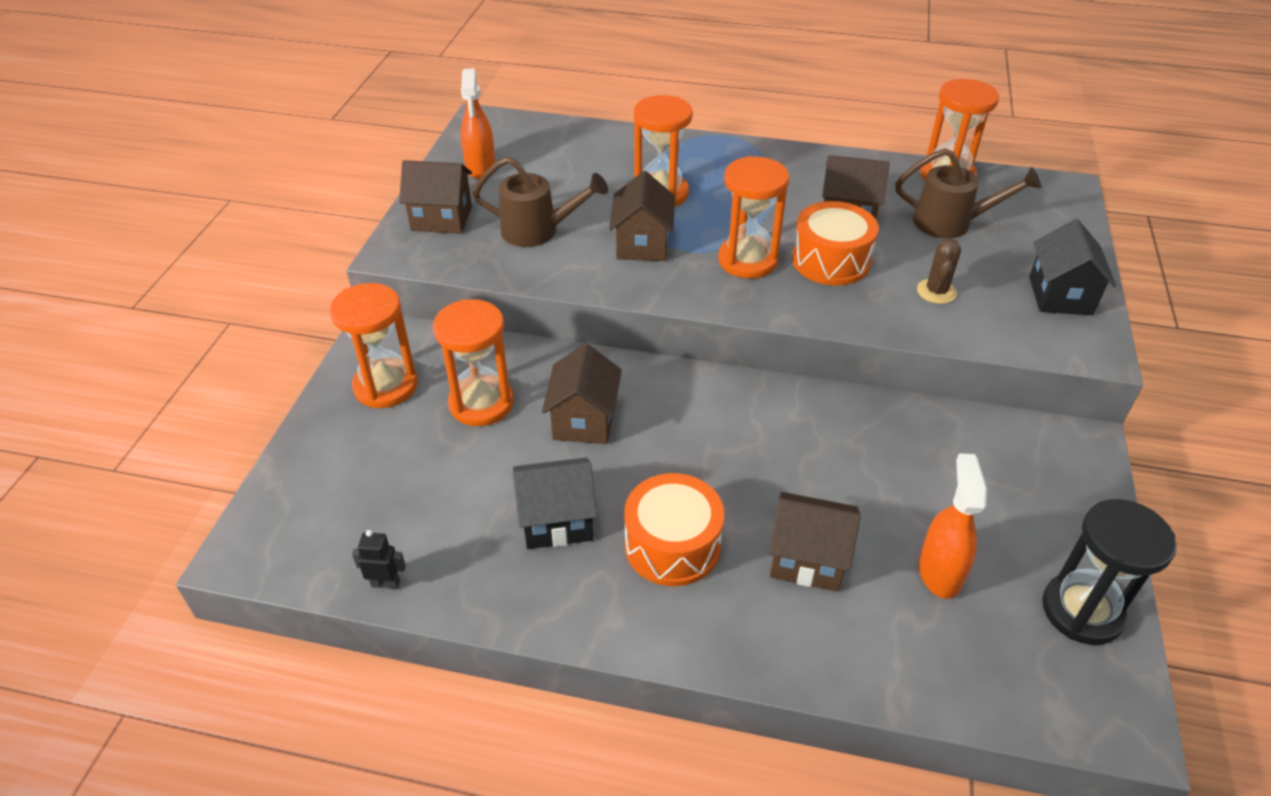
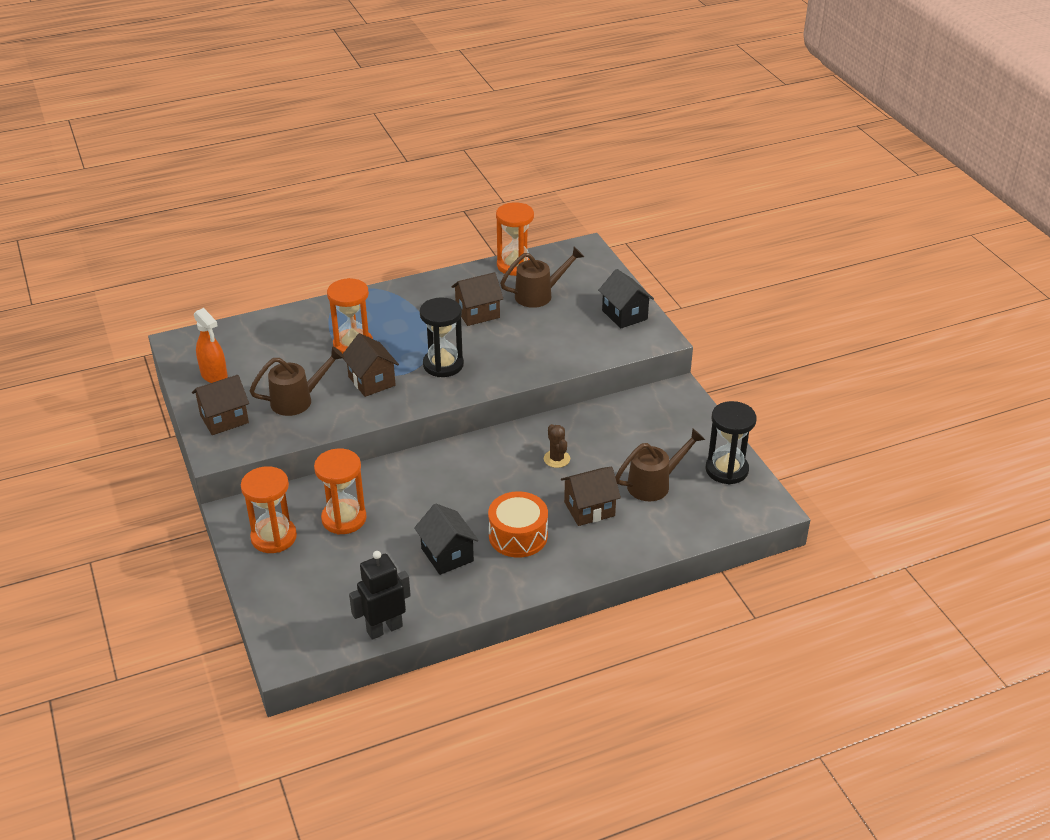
camera: 35 degrees left, 5 degrees down
(386, 583) = (384, 628): black robot -> black robot, size x1.99
(556, 521) = (447, 555): black house -> black house turned 75 degrees counterclockwise
(584, 420) = (413, 499): brown house -> none
(748, 260) = (443, 365): orange hourglass -> black hourglass
(831, 260) = (490, 345): orange drum -> none
(936, 291) = (560, 339): brown cactus -> brown cactus (556, 459)
(939, 572) = (654, 484): orange spray bottle -> brown watering can

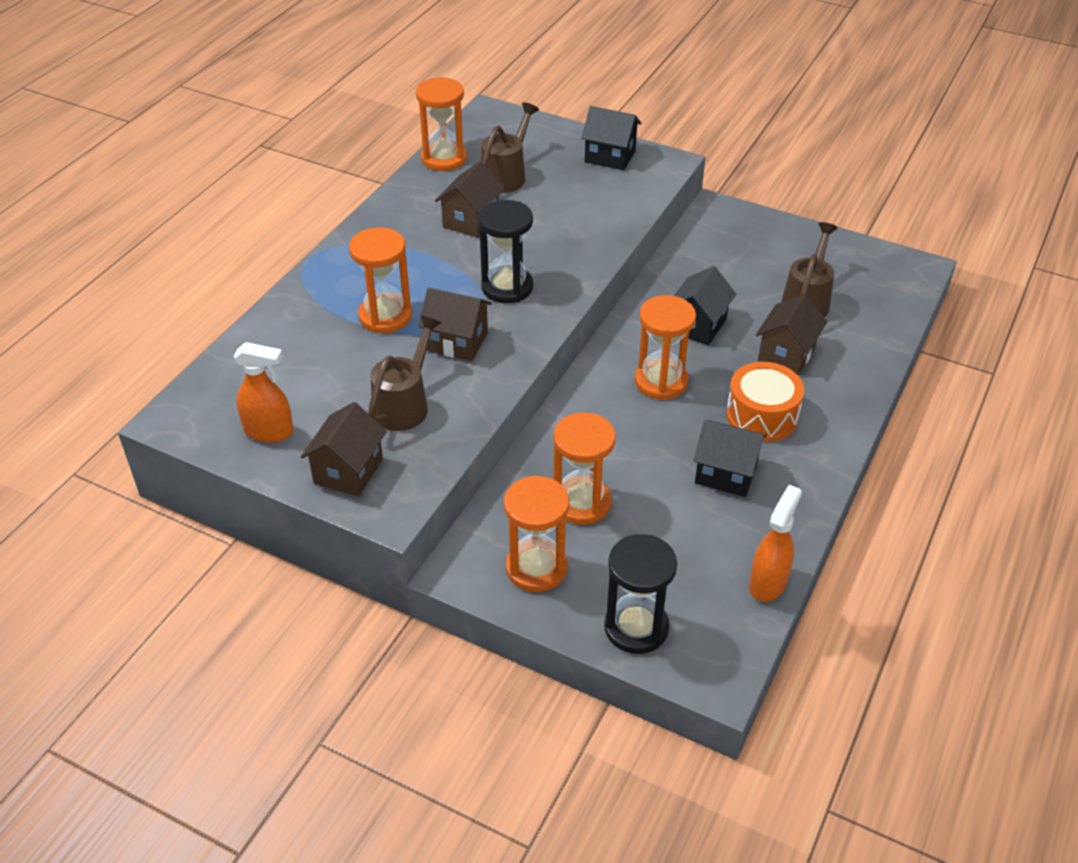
camera: 40 degrees left, 5 degrees up
(384, 628) = (768, 583): black robot -> orange spray bottle
(485, 479) = (661, 381): none -> orange hourglass
(556, 459) = (698, 325): brown cactus -> black house
(726, 470) = (844, 255): black hourglass -> black hourglass (636, 627)

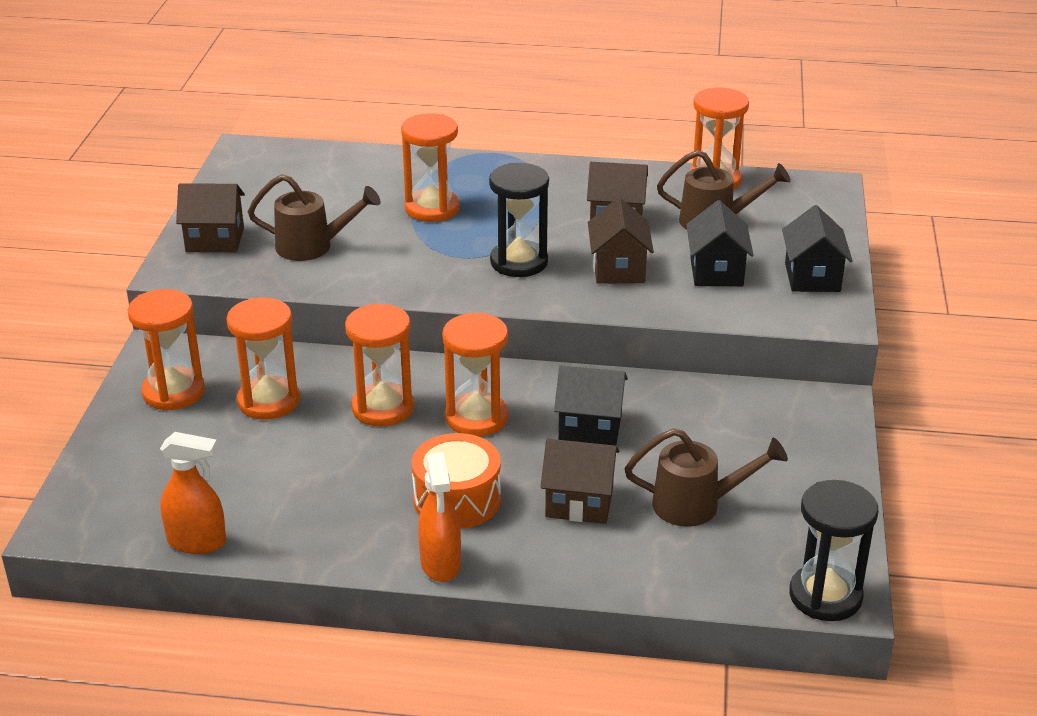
camera: 70 degrees right, 10 degrees down
(269, 431) = (248, 193): orange spray bottle -> orange spray bottle (440, 563)
(457, 342) = (416, 253): brown house -> brown house (618, 269)
(624, 432) = (383, 408): none -> orange hourglass
(636, 627) = (114, 465): black hourglass -> black hourglass (825, 596)
(726, 474) = (349, 487): black house -> black house (716, 272)

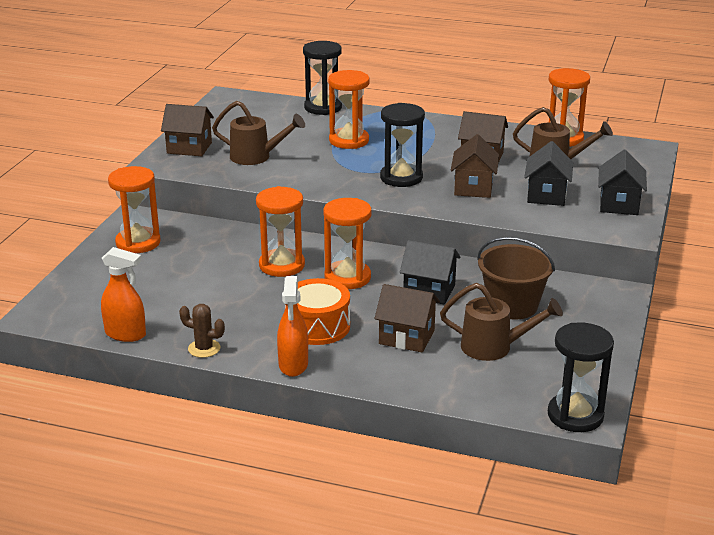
camera: 10 degrees right, 5 degrees down
(269, 401) = (202, 254): orange hourglass -> none
(312, 552) = (204, 348): none -> brown cactus
(382, 157) = (323, 107): none -> black hourglass
(703, 438) = (512, 305): none -> brown bucket

